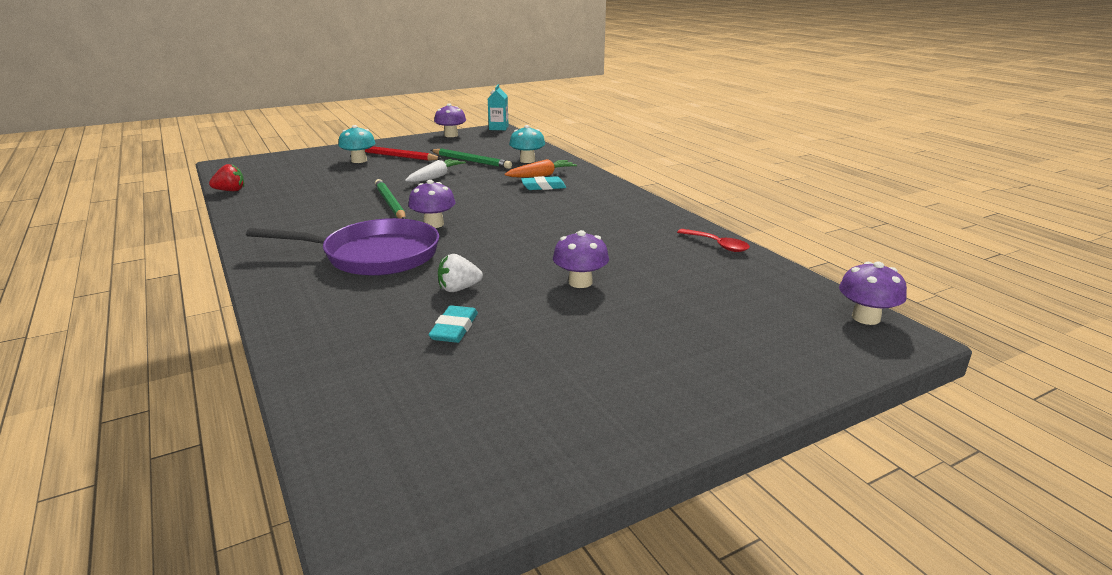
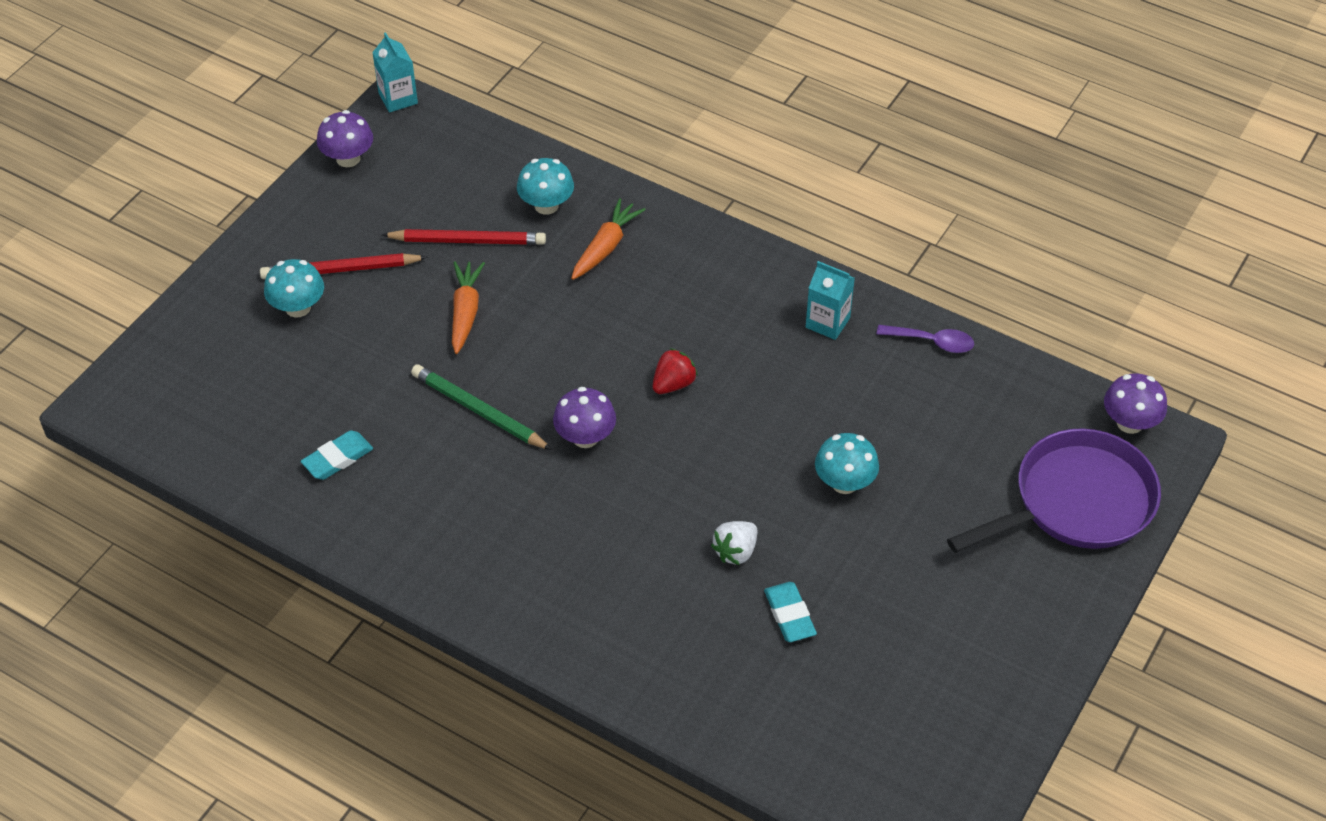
camera: 30 degrees left, 25 degrees up
(230, 191) = (218, 475): red strawberry -> red strawberry (673, 384)
(374, 256) = (586, 534): purple pan -> purple pan (1075, 502)
(436, 177) = (465, 312): white carrot -> orange carrot
(471, 161) = (468, 241): green pencil -> red pencil
(543, 187) = (635, 279): turquoise eraser -> turquoise eraser (337, 458)
(580, 282) = (844, 482): purple mushroom -> turquoise mushroom
(647, 223) = (827, 322): none -> turquoise carton
(717, 245) = (931, 342): red spoon -> purple spoon

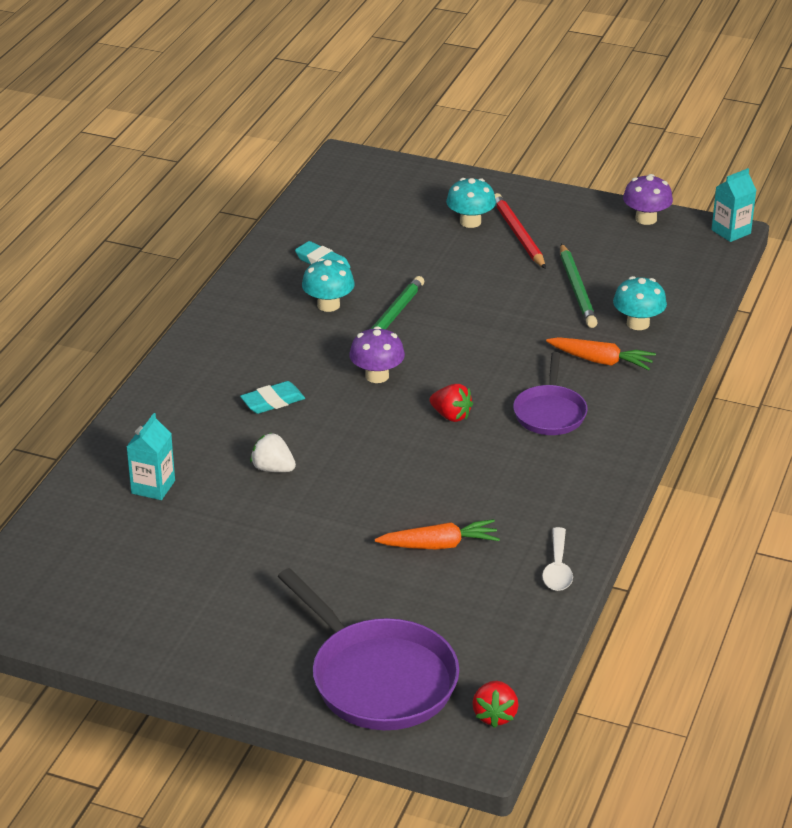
camera: 80 degrees right, 15 degrees down
(465, 312) = (495, 299): orange carrot -> orange carrot (440, 545)
(468, 241) = (577, 289): red pencil -> green pencil
(685, 303) = (550, 412): none -> purple pan
(789, 615) = (211, 505): turquoise eraser -> turquoise eraser (272, 401)
(827, 322) = (558, 499): turquoise carton -> turquoise carton (153, 487)
(844, 482) = (364, 525): turquoise mushroom -> turquoise mushroom (328, 305)
(931, 342) = (557, 568): purple spoon -> white spoon
(1130, 423) = (494, 715): purple mushroom -> red strawberry

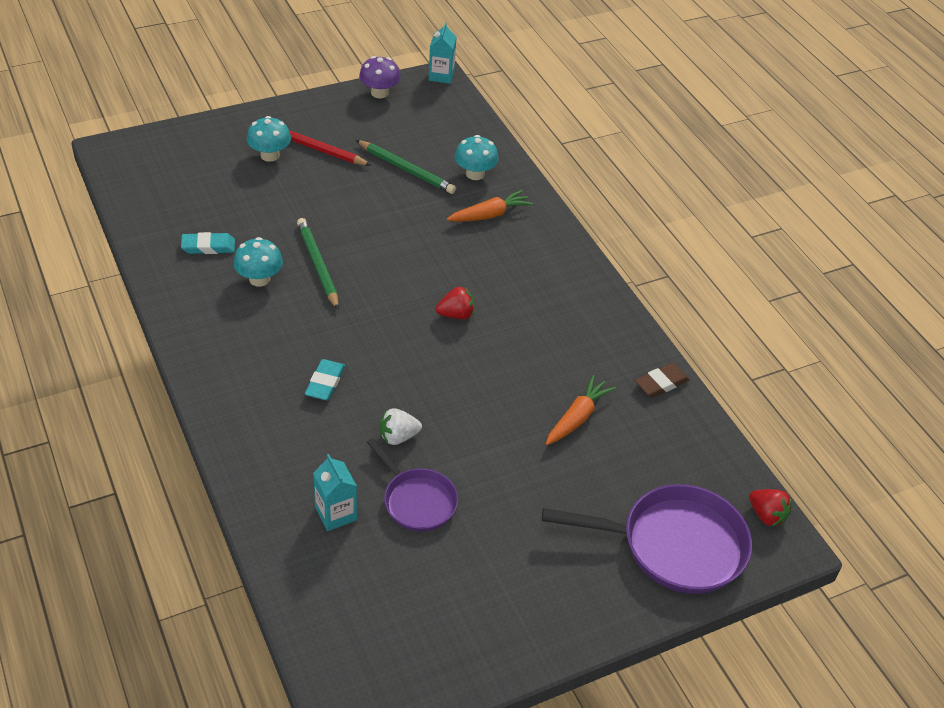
camera: 50 degrees left, 10 degrees up
(377, 376) = (368, 315): purple mushroom -> none
(550, 412) = (510, 272): purple pan -> purple pan (416, 500)
(557, 568) = (661, 383): white spoon -> brown eraser

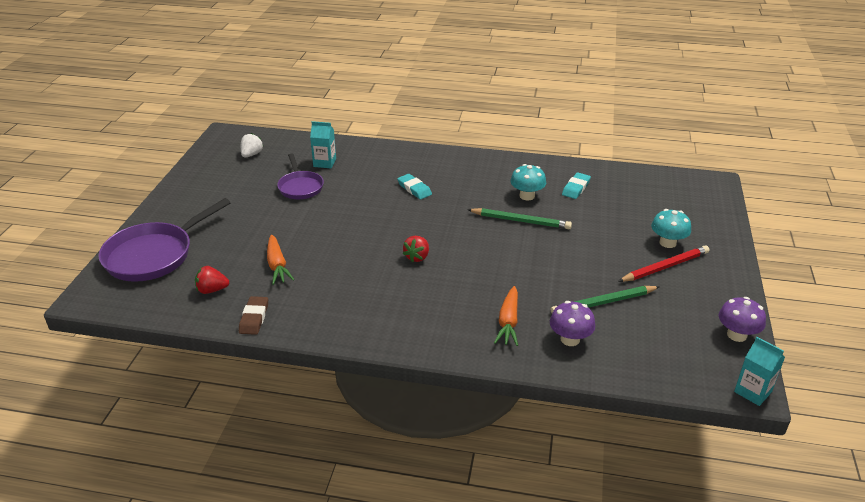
camera: 130 degrees right, 10 degrees down
(398, 437) = (347, 197): white strawberry -> white strawberry (251, 154)
(416, 500) = (300, 187): purple pan -> purple pan turned 105 degrees counterclockwise
(475, 174) = (570, 339): turquoise mushroom -> purple mushroom
(766, 515) = (112, 302): red strawberry -> red strawberry (212, 290)

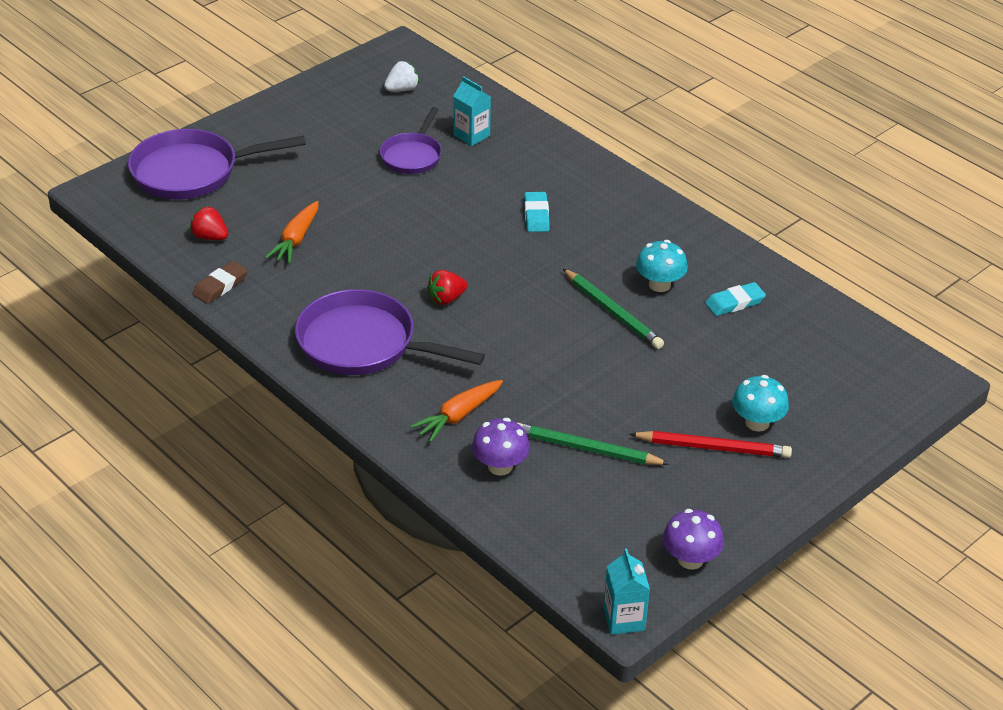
camera: 35 degrees right, 5 degrees up
(397, 308) = (364, 344): none -> purple pan

